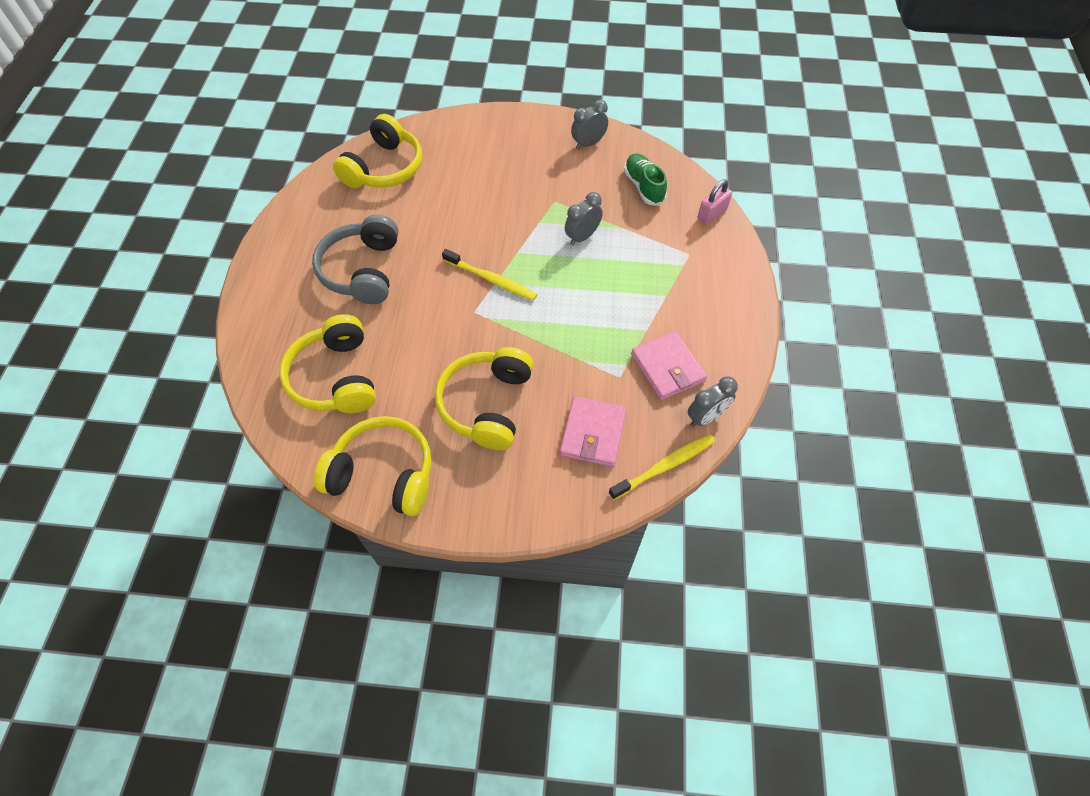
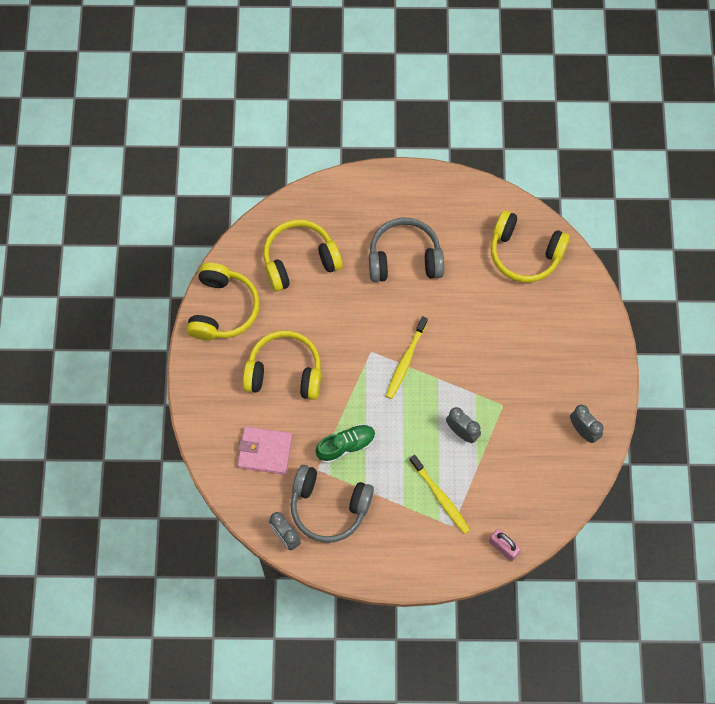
camera: 85 degrees right, 10 degrees up
(643, 187) = (531, 484): green shoe -> green shoe (346, 445)
(665, 466) = (241, 505): yellow toothbrush -> yellow toothbrush (441, 497)
(667, 368) = (329, 507): pink wallet -> grey headphones

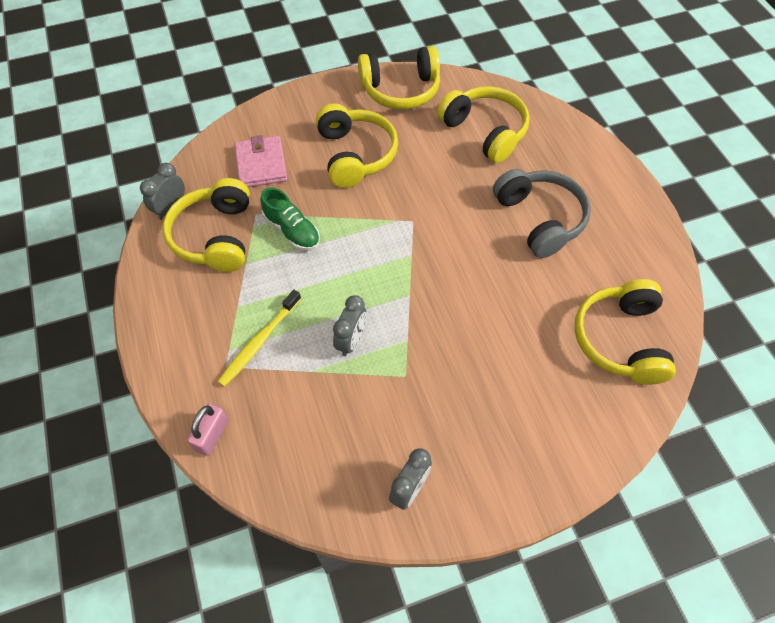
camera: 70 degrees right, 10 degrees down
(329, 507) = (215, 236): grey headphones -> yellow headphones
(405, 361) = (416, 256): yellow toothbrush -> none

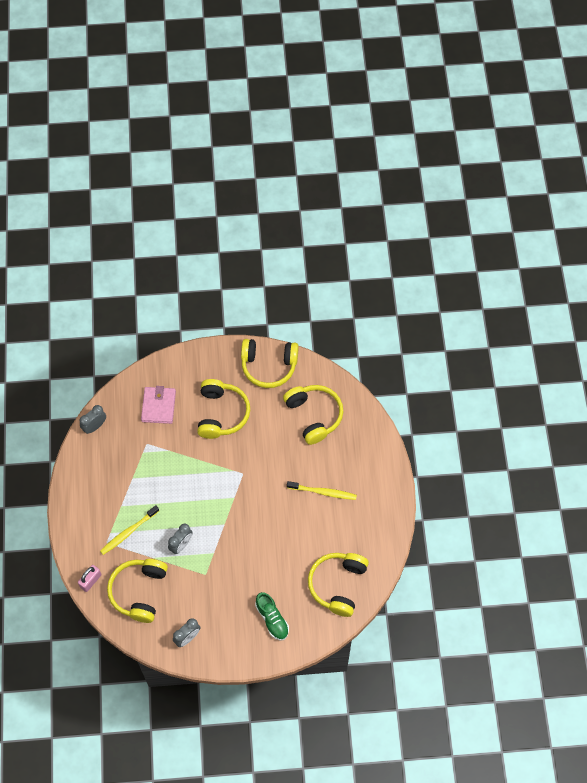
camera: 15 degrees right, 5 degrees up
(215, 236) = (118, 454): yellow headphones -> yellow headphones (139, 591)
(292, 230) = (166, 461): green shoe -> green shoe (272, 619)
(540, 219) = (323, 492): grey headphones -> yellow toothbrush

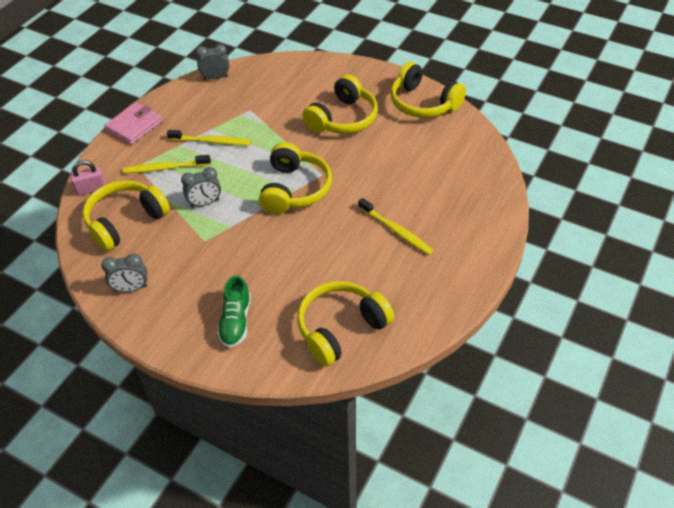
camera: 35 degrees right, 15 degrees down
(143, 489) = (212, 142): none -> yellow toothbrush
(158, 406) = (287, 88): pink wallet -> pink wallet (134, 126)
(314, 416) = (439, 161): yellow headphones -> yellow headphones (294, 189)

